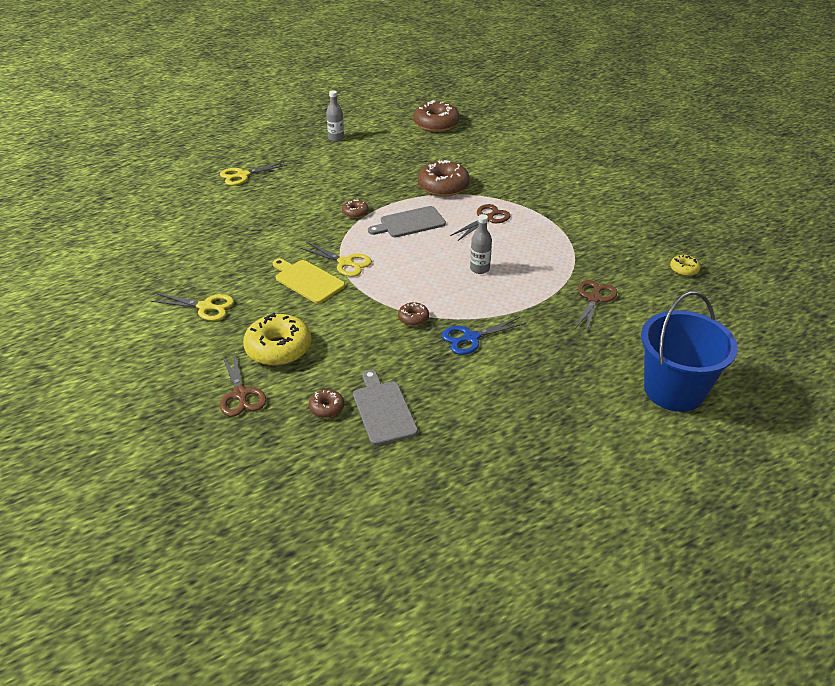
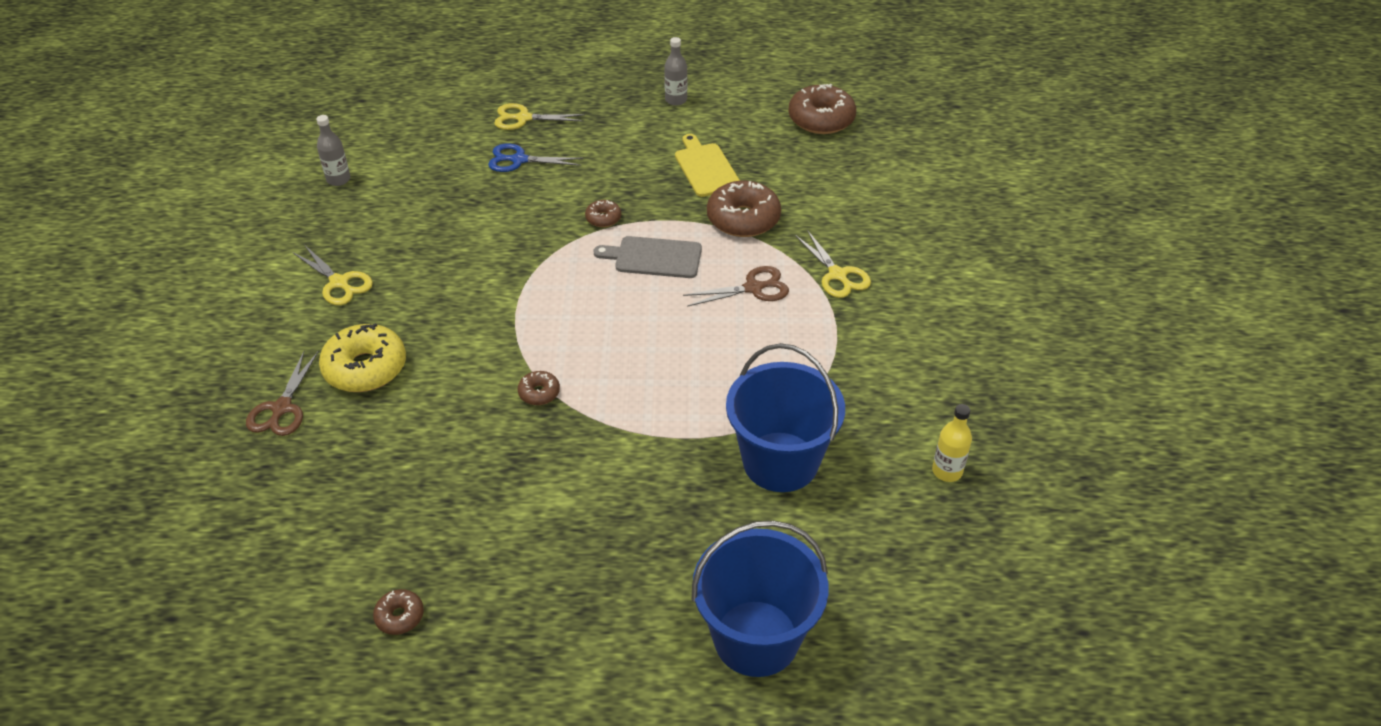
camera: 30 degrees right, 5 degrees up
(307, 280) = (470, 292): yellow cutting board -> yellow cutting board (706, 168)
(327, 408) = (349, 466): brown donut -> brown donut (400, 616)
(345, 263) = (531, 284): yellow scissors -> yellow scissors (837, 275)
(383, 410) = (402, 497): grey cutting board -> none
(471, 338) = (579, 449): blue scissors -> blue scissors (519, 160)
(479, 269) = (678, 357): grey bottle -> grey bottle (338, 179)
(594, 299) = (780, 462): brown scissors -> blue bucket
(684, 269) = (947, 471): yellow donut -> yellow bottle

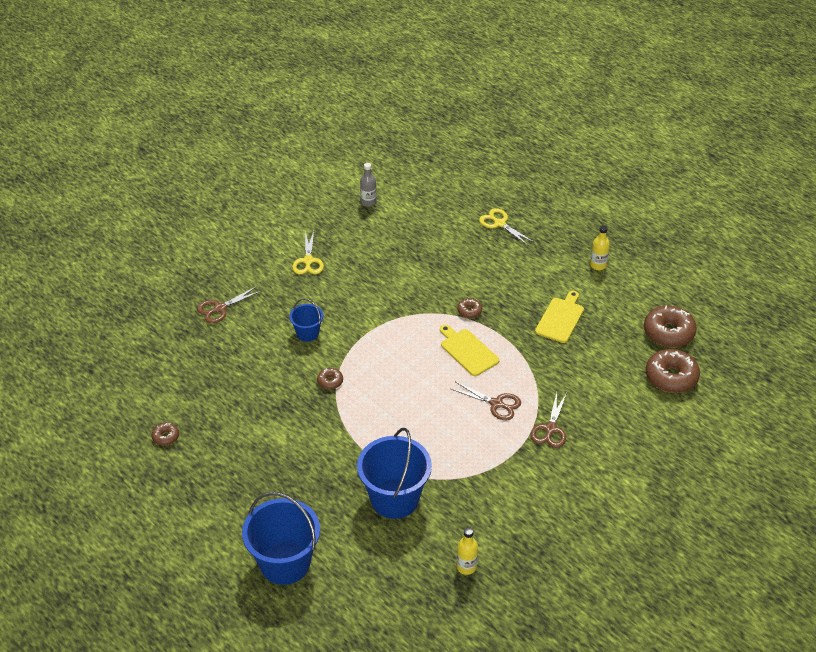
camera: 45 degrees right, 0 degrees up
(365, 368) = (272, 314): yellow donut -> none
(441, 360) = (307, 333): none -> blue bucket
(519, 160) = (467, 248): blue scissors -> none
(654, 257) = (467, 351): grey cutting board -> yellow cutting board
(676, 100) = (598, 265): grey bottle -> yellow bottle
(743, 219) = (542, 362): brown donut -> brown donut (671, 377)
(837, 275) = (550, 429): yellow scissors -> brown scissors

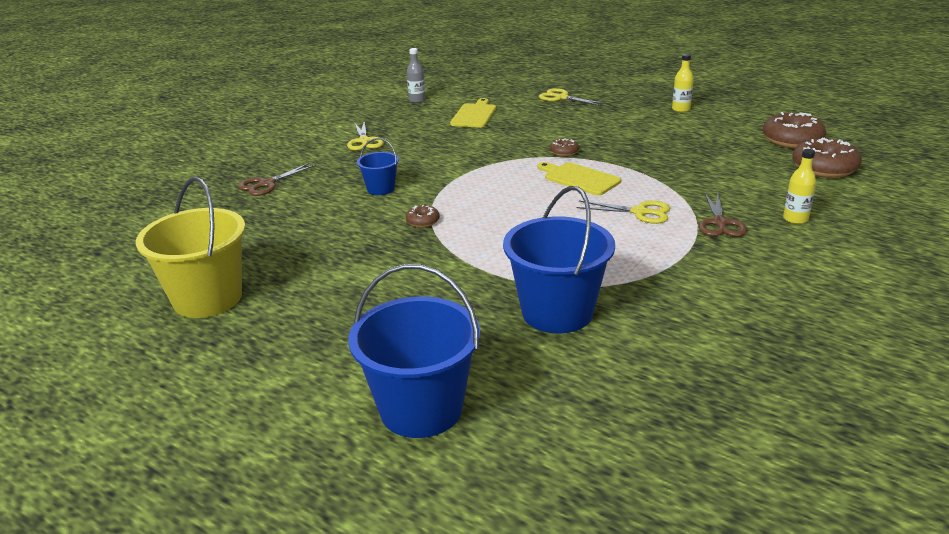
camera: 10 degrees left, 15 degrees down
(165, 437) = (207, 298): brown donut -> yellow bucket
(466, 567) = (703, 368): yellow bottle -> yellow bottle (795, 219)
(496, 404) = (639, 212): brown scissors -> yellow scissors
(560, 318) = (668, 145): yellow cutting board -> yellow cutting board (474, 115)

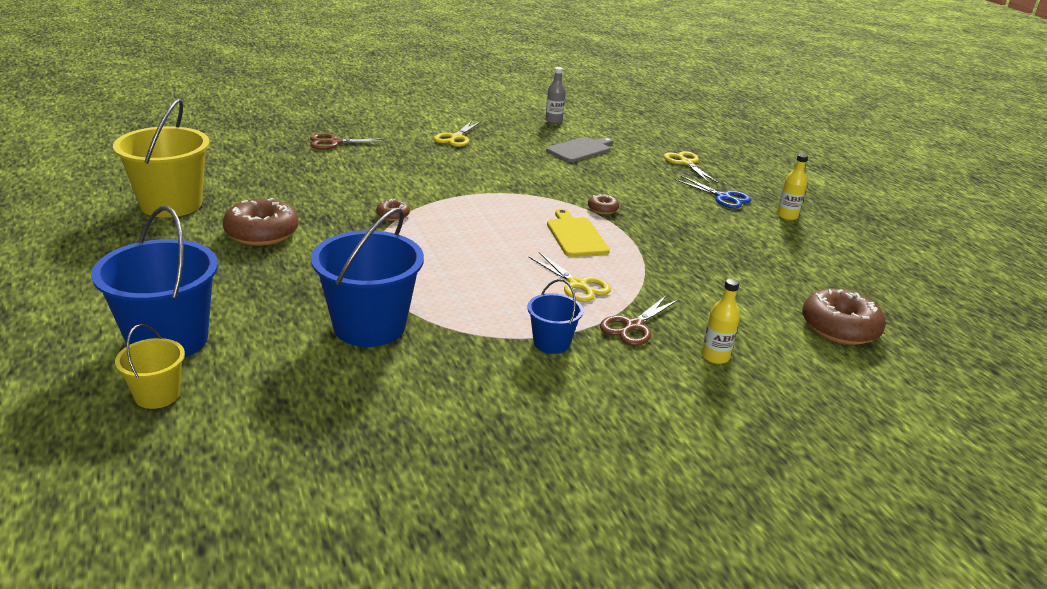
camera: 30 degrees right, 0 degrees up
(381, 189) = (405, 178): blue bucket -> blue bucket (551, 343)
(474, 115) = (580, 149): yellow cutting board -> grey cutting board
(494, 455) = (157, 395): none -> yellow bucket
(623, 112) = (723, 197): none -> blue scissors
(792, 140) = (855, 289): brown donut -> brown donut (262, 233)

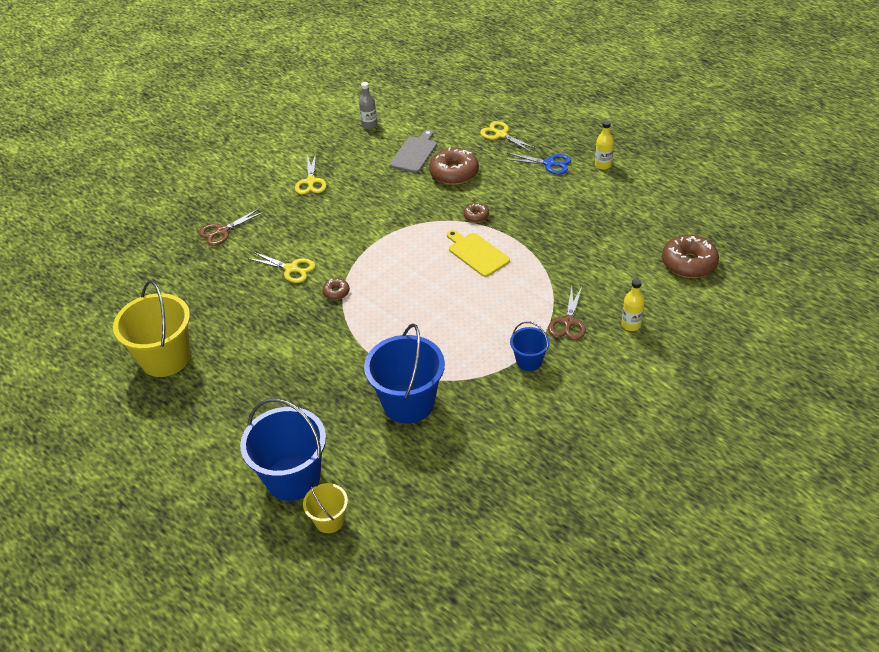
camera: 20 degrees left, 15 degrees up
(262, 233) = (260, 355): brown donut -> brown donut (454, 173)
(577, 285) = (510, 302): yellow scissors -> yellow scissors (291, 269)

